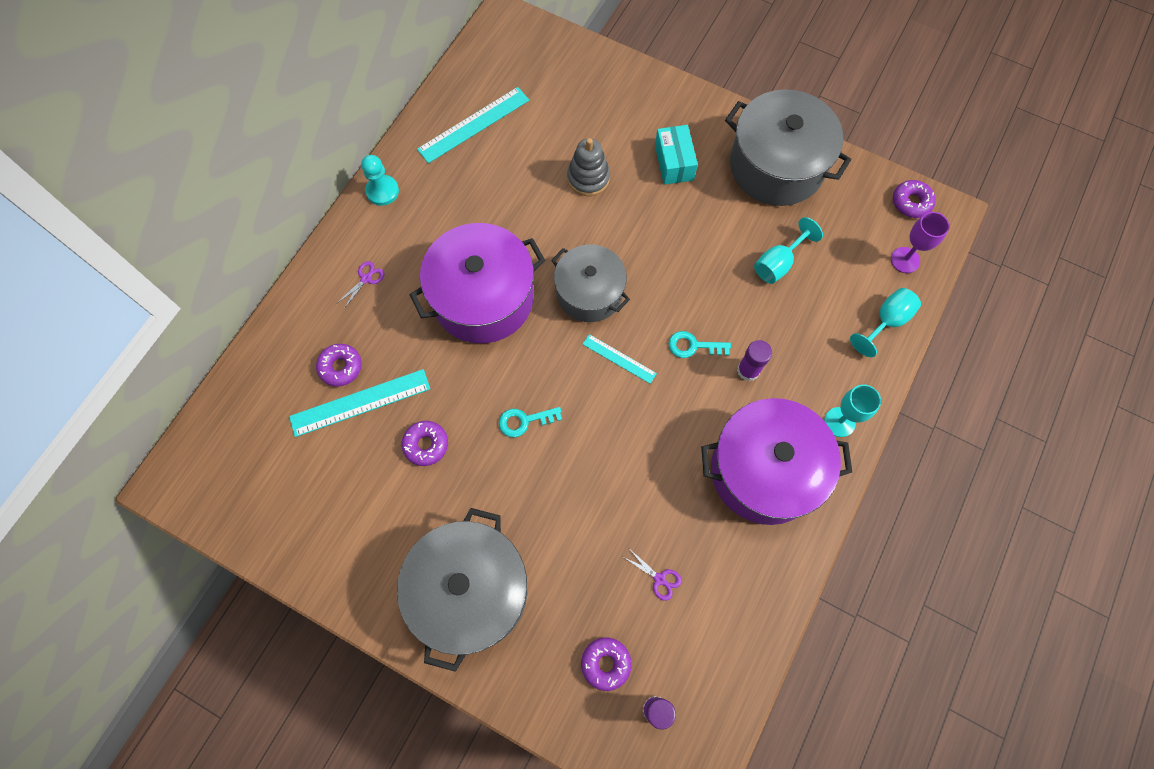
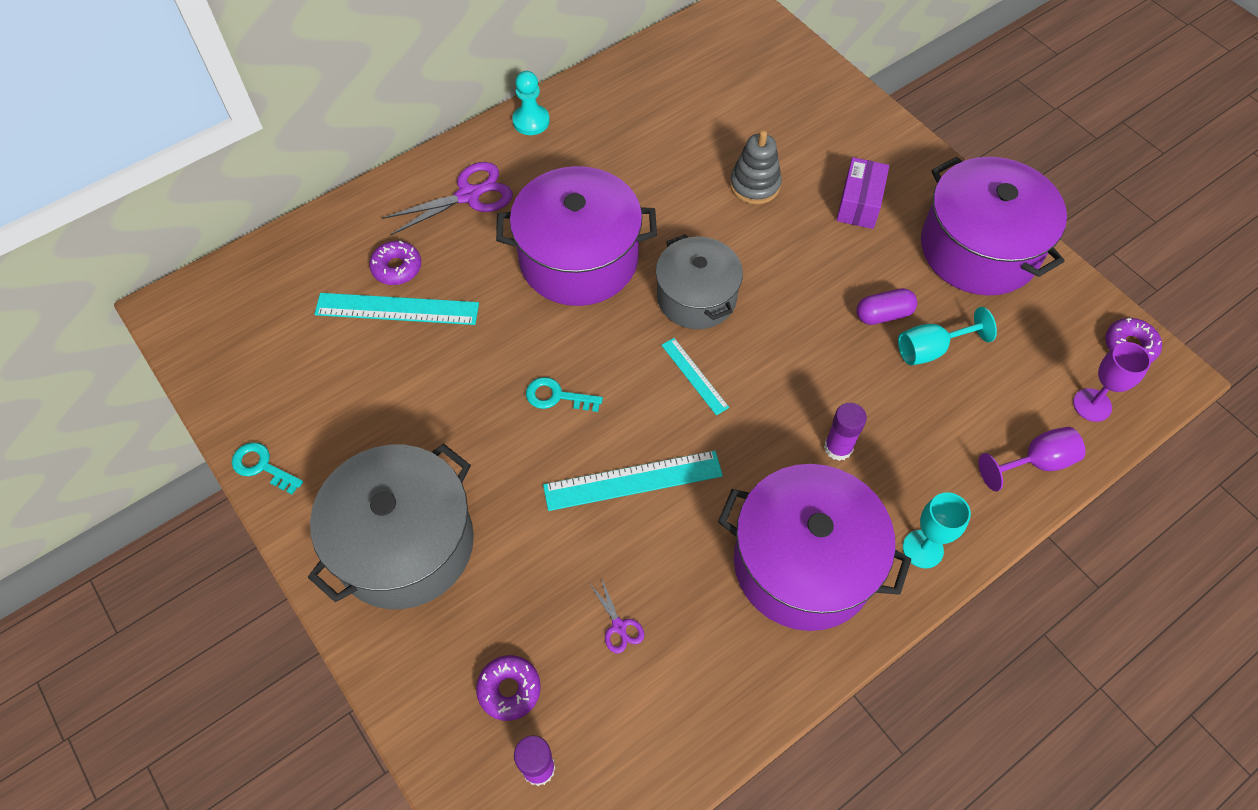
camera: 25 degrees right, 10 degrees down
(366, 278) = (469, 195): purple scissors -> purple scissors, size x2.04
(426, 445) = (440, 377): purple donut -> none
(473, 124) = (658, 92): turquoise ruler -> turquoise ruler (633, 480)
(674, 162) = (859, 204): turquoise box -> purple box
(693, 346) = (786, 396): turquoise key -> turquoise key (262, 466)
(732, 249) = (883, 314): none -> purple capsule
(776, 166) = (979, 249): grey pot -> purple pot
(886, 322) = (1035, 463): turquoise goblet -> purple goblet

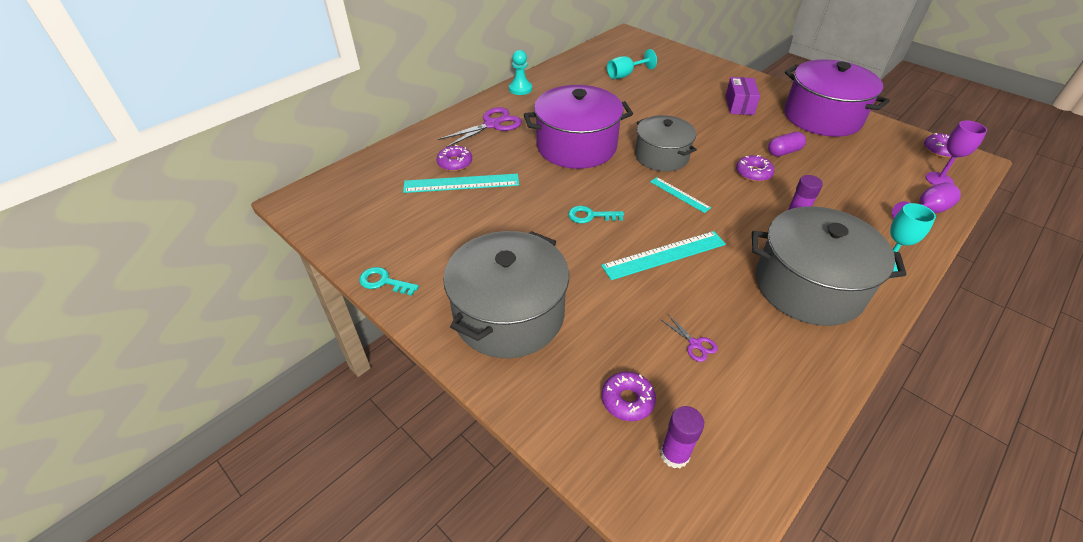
camera: 10 degrees left, 15 degrees down
(754, 185) = (672, 103): grey stacking toy -> none
(803, 563) = (808, 286): purple pot -> grey pot
(818, 350) = (753, 173): none -> purple donut
(931, 349) = (823, 165): turquoise goblet -> turquoise goblet (625, 75)

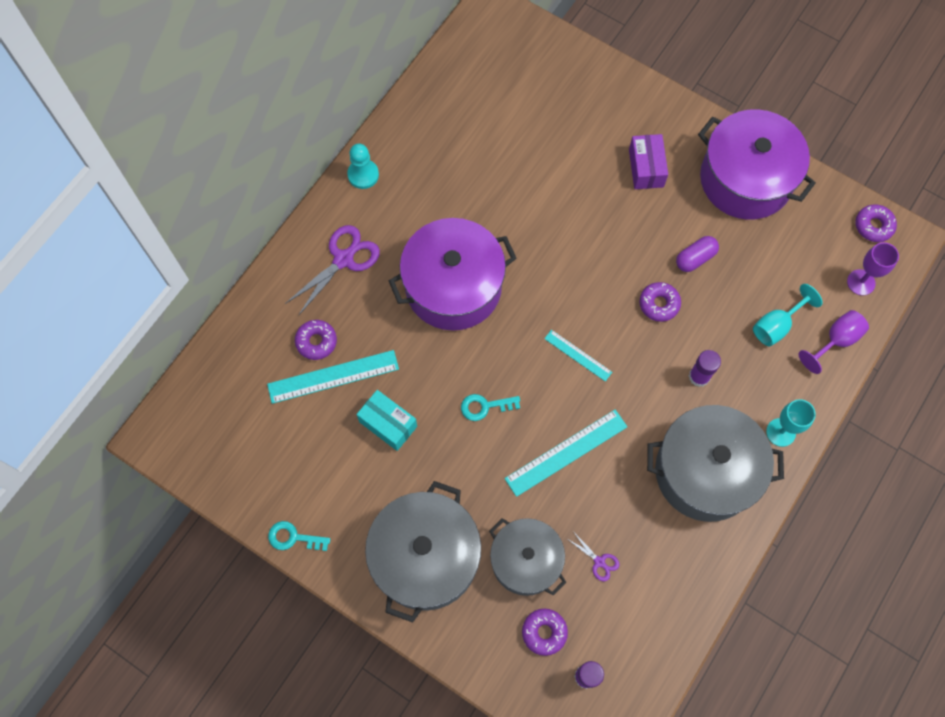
camera: 10 degrees left, 25 degrees up
(500, 216) = (388, 424): none -> turquoise box
(625, 75) = (497, 119): turquoise goblet -> turquoise goblet (777, 325)
(661, 156) = (554, 290): grey pot -> grey pot (526, 561)

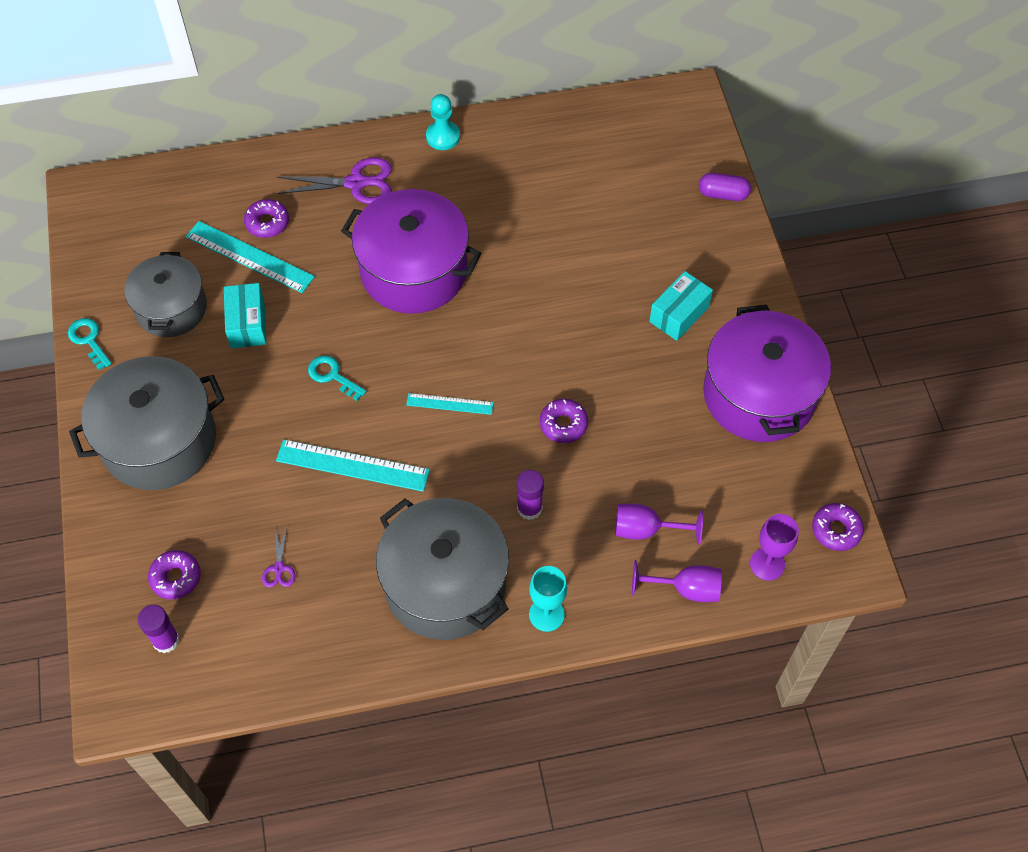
camera: 45 degrees right, 10 degrees down
(526, 561) = (226, 513): grey pot -> grey pot (171, 308)
(578, 355) = (450, 404): turquoise ruler -> turquoise ruler turned 75 degrees counterclockwise
(646, 168) = (679, 314): purple box -> turquoise box
(695, 258) = (637, 417): purple capsule -> purple capsule (723, 194)
(777, 325) = (646, 530): turquoise goblet -> purple goblet

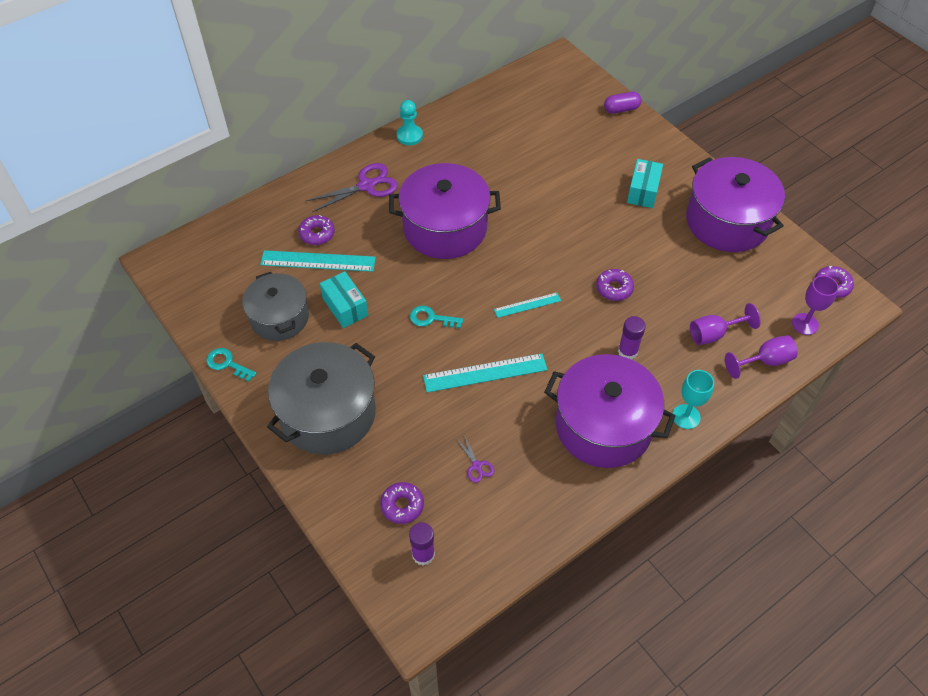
camera: 25 degrees left, 5 degrees down
(445, 584) = (603, 426): grey pot -> purple pot

